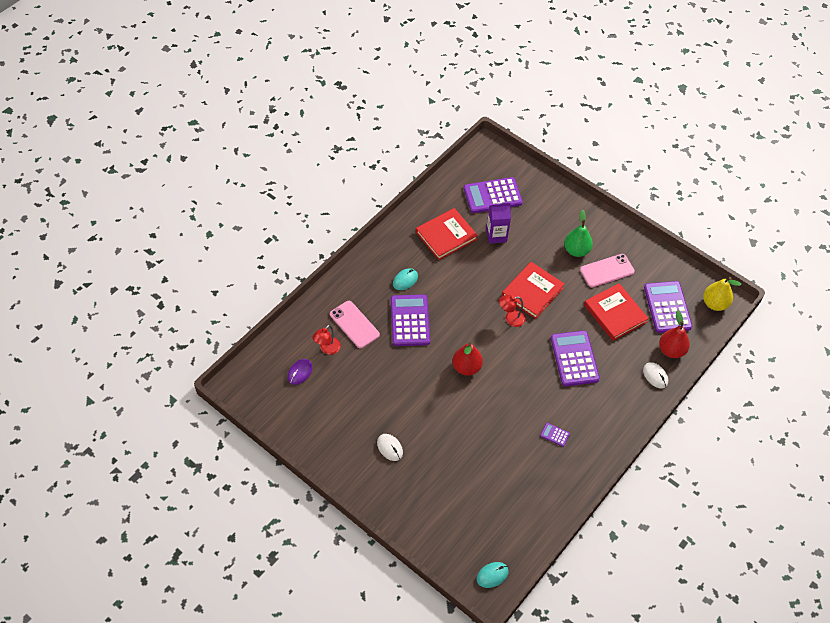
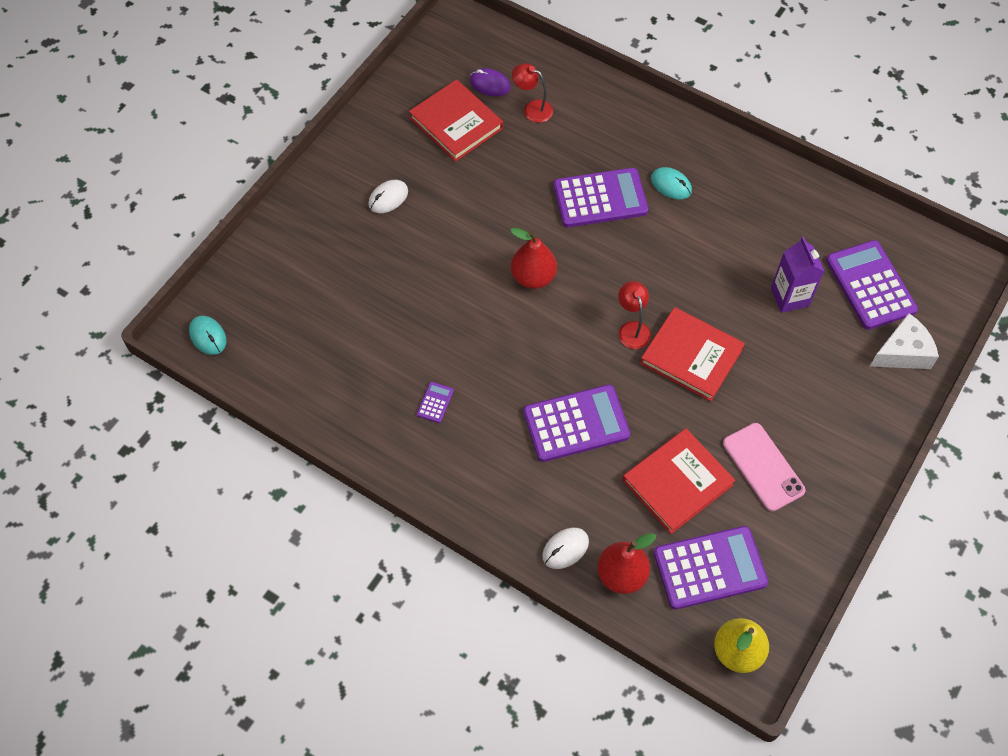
camera: 85 degrees right, 5 degrees up
(354, 324) = (579, 134): pink phone -> none
(446, 235) = (769, 228): red book -> red book (456, 123)
(538, 191) = (902, 352): none -> white cheese
(576, 250) = (793, 417): green pear -> none

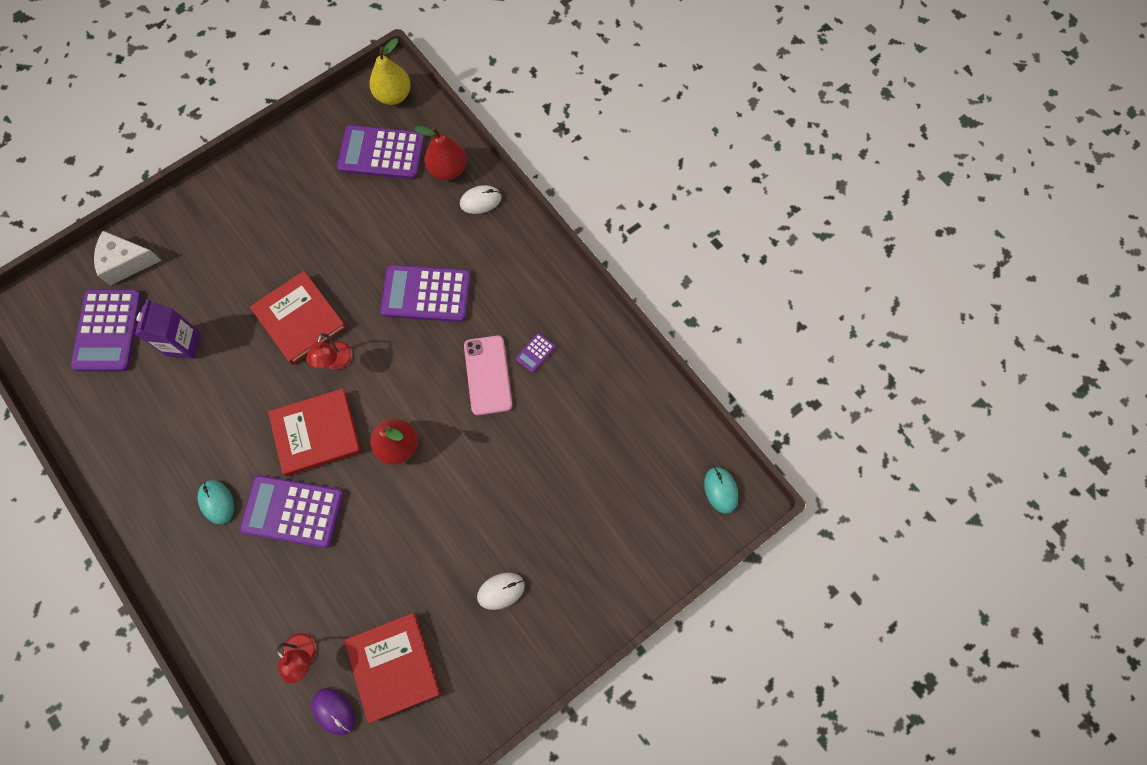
camera: 160 degrees left, 10 degrees up
(677, 482) = (370, 220): red book -> red book (316, 433)
(763, 467) = (298, 210): pink phone -> pink phone (488, 375)

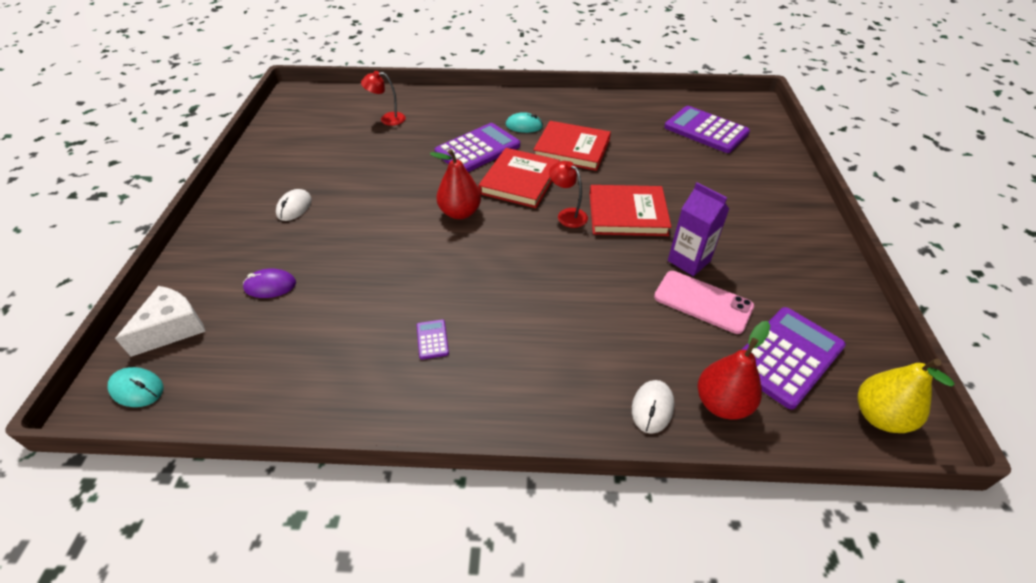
camera: 130 degrees right, 25 degrees down
(126, 262) = (764, 156): white cheese -> white cheese (172, 328)
(183, 344) = (662, 154): purple carton -> purple carton (689, 261)
(333, 711) = (344, 116): purple mouse -> purple mouse (270, 286)
(393, 666) = (329, 144): red book -> red book (572, 149)
(426, 294) = (576, 298): purple calculator -> none
(488, 375) = (452, 293): pink phone -> pink phone (703, 302)

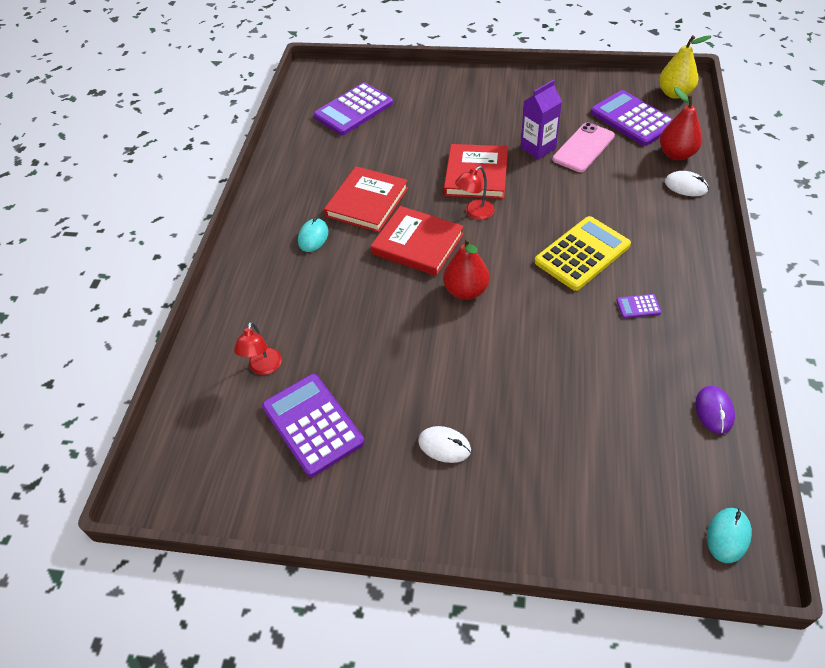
camera: 80 degrees left, 5 degrees up
(172, 328) = (646, 527): white cheese -> none
(270, 286) = (579, 445): purple mouse -> purple mouse (714, 411)
(477, 149) = (352, 277): purple calculator -> purple calculator (312, 424)
(513, 295) = (582, 254): none -> yellow calculator

